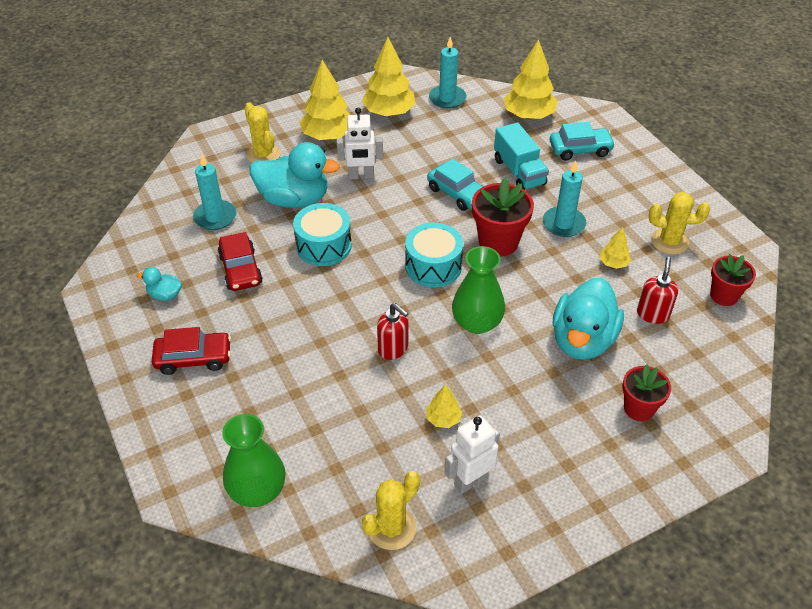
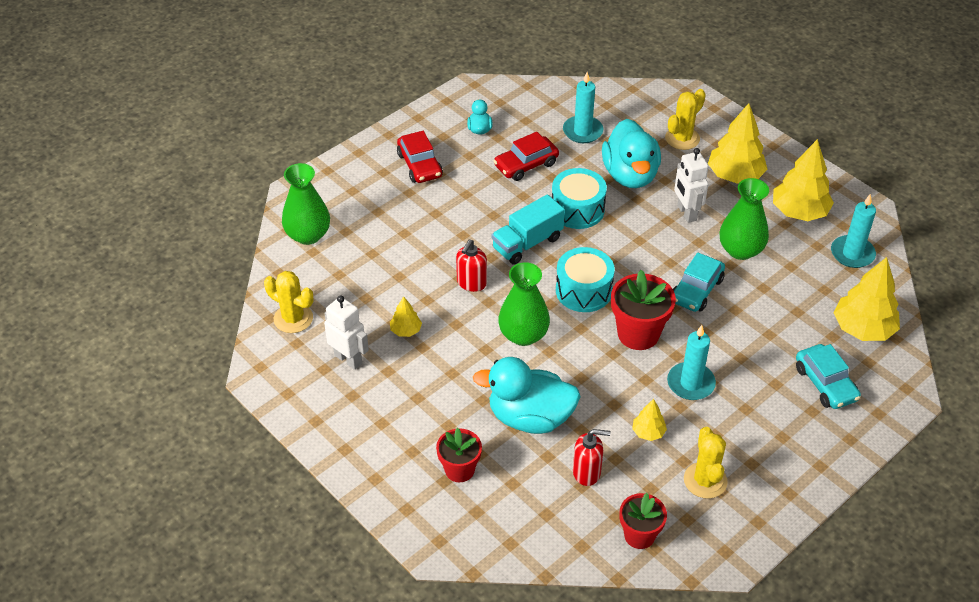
camera: 75 degrees right, 0 degrees up
(419, 156) = (740, 250): none -> green vase
(519, 172) = (757, 334): turquoise truck -> turquoise truck (527, 243)

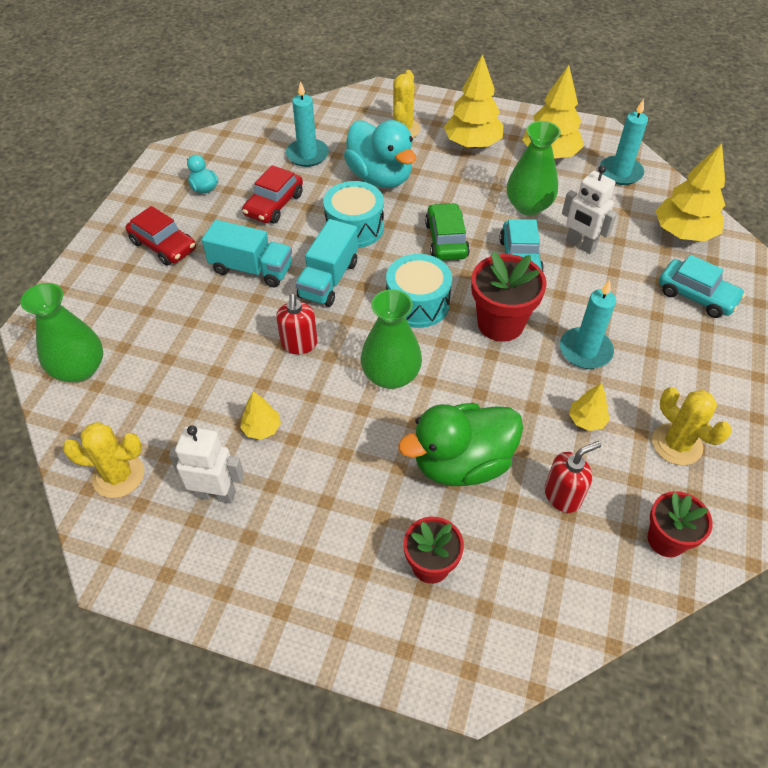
camera: 30 degrees left, 5 degrees up
(474, 211) = (251, 269): none -> turquoise truck
(530, 417) = (461, 463): turquoise duck -> green duck
(646, 250) = (446, 240): none -> green car
(686, 213) = (456, 192): white robot -> white robot (580, 245)

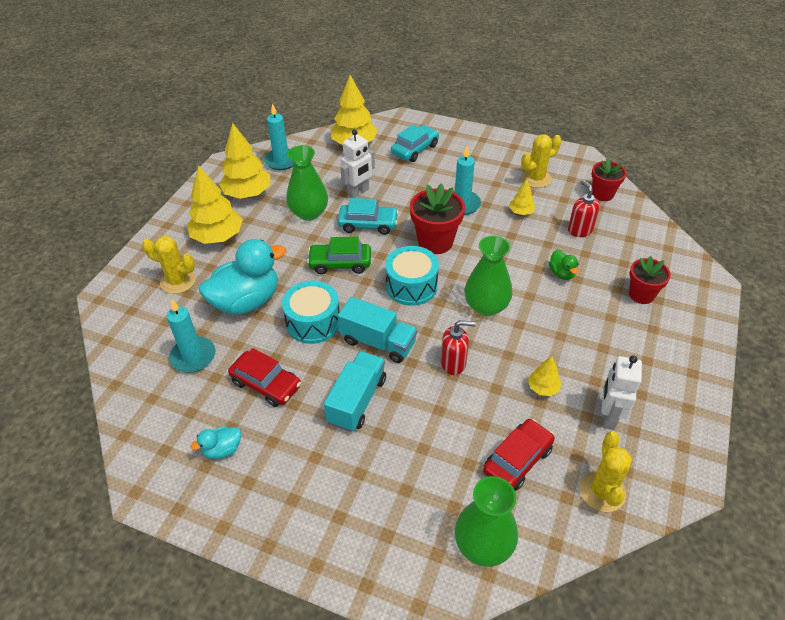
camera: 85 degrees left, 5 degrees down
(163, 245) = (310, 483): red car -> red car (517, 460)
(461, 463) = (561, 273): green duck -> green duck, size x0.45

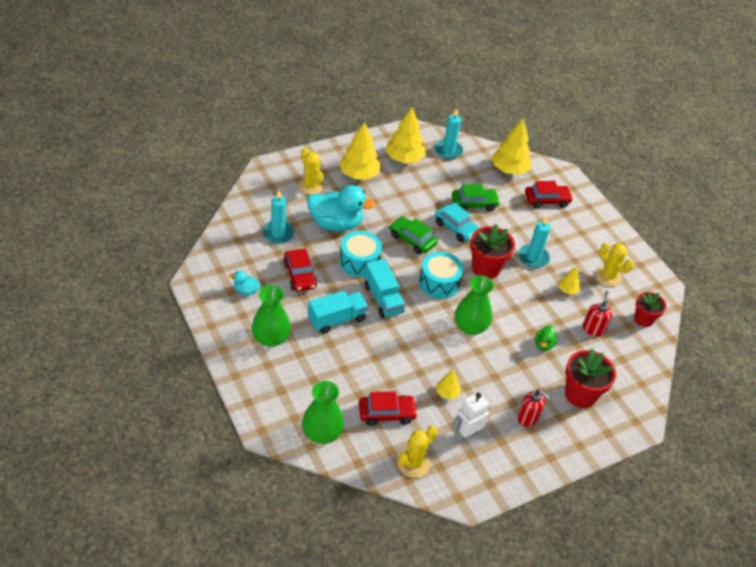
camera: 35 degrees right, 0 degrees up
(309, 213) = (428, 196): green vase -> green vase (271, 338)
(358, 192) = (474, 204): white robot -> green car
(415, 149) = (547, 200): turquoise car -> red car
(453, 363) = (411, 341): red soap dispenser -> red soap dispenser (528, 418)
(536, 179) = (608, 276): yellow cactus -> yellow cactus turned 45 degrees clockwise
(641, 295) = (580, 394): red flower pot -> red flower pot, size x1.53

